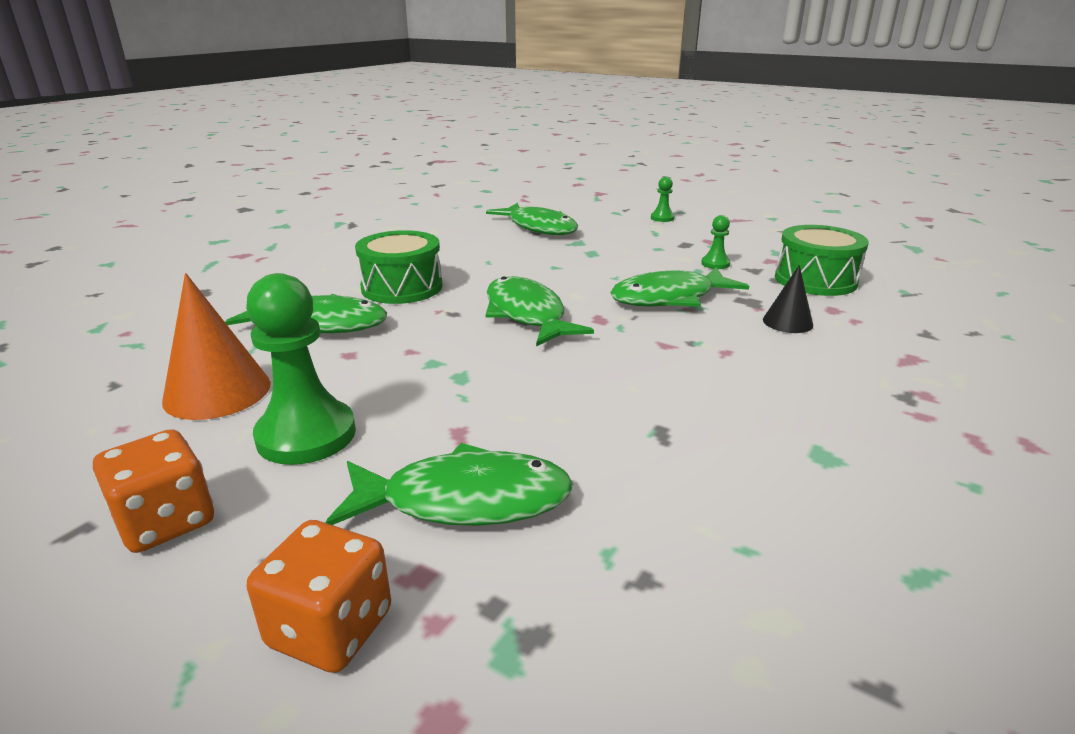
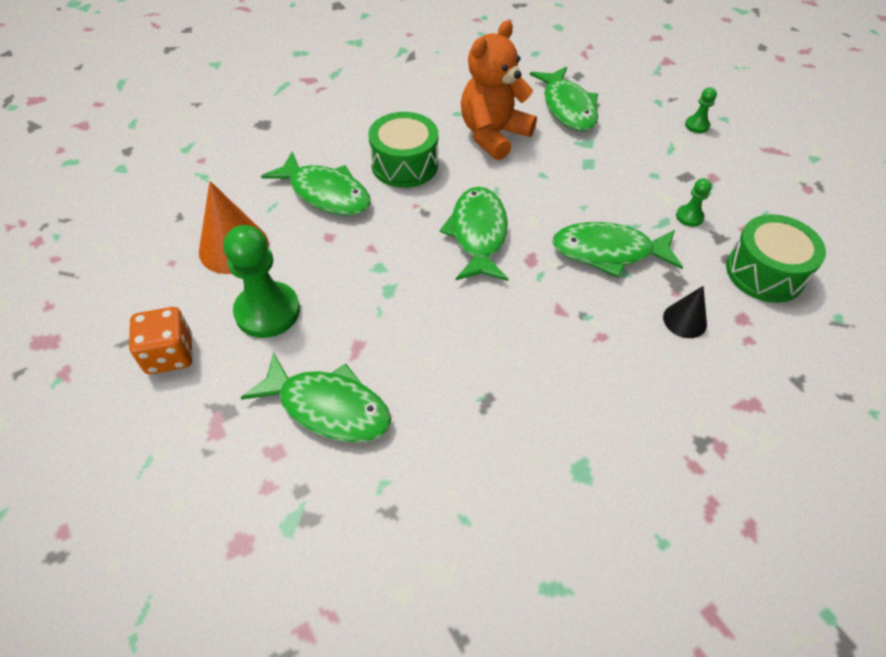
camera: 25 degrees right, 25 degrees up
(330, 628) = (217, 466): orange dice -> none
(482, 253) = (493, 135): none -> orange teddy bear

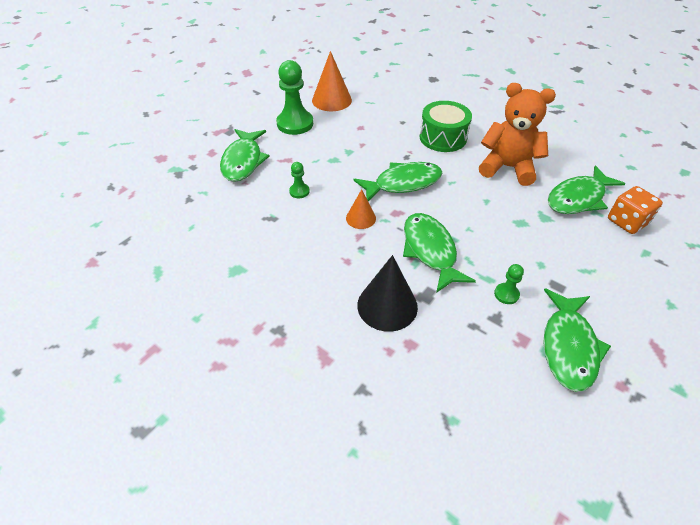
camera: 70 degrees right, 5 degrees down
(170, 354) = (254, 105): orange dice -> orange dice (627, 222)
(326, 194) = (393, 116): green fish -> green fish (568, 347)
(528, 298) = (360, 218): none -> orange cone
(684, 320) = (387, 306): black cone -> black cone, size x1.72
(697, 125) = (638, 284): green pawn -> green pawn (299, 191)
(764, 272) = (474, 356): green drum -> none

